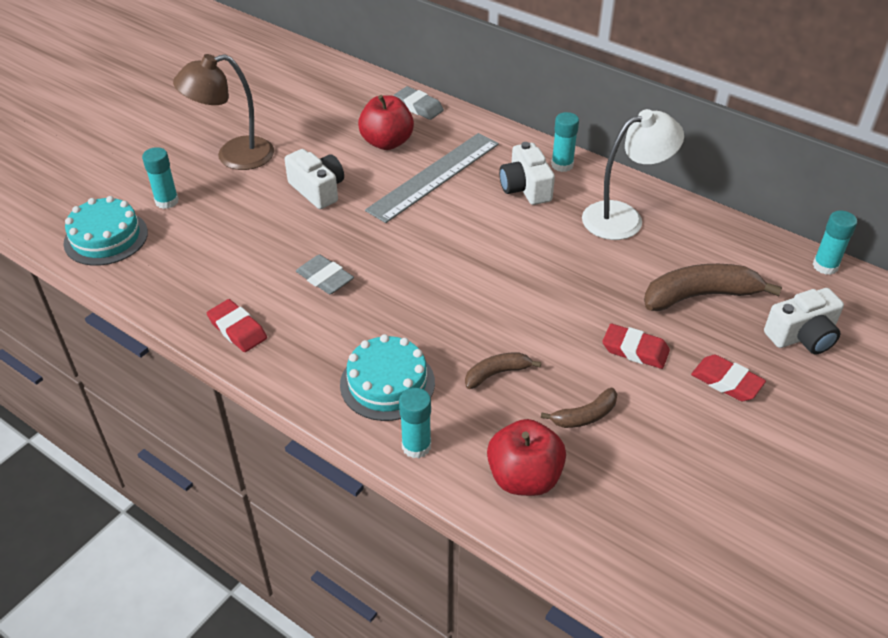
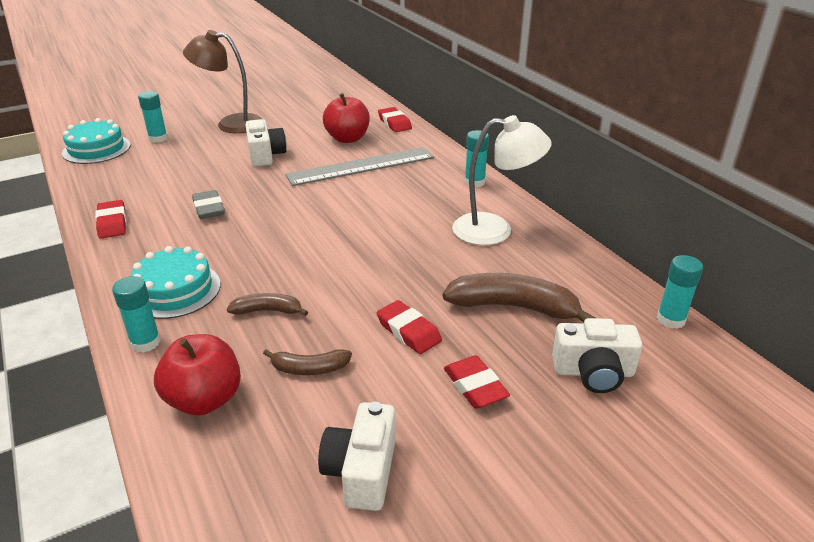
camera: 25 degrees right, 10 degrees down
(418, 107) = (394, 123): grey eraser -> red eraser
(525, 188) = (427, 190): white camera -> white camera (362, 471)

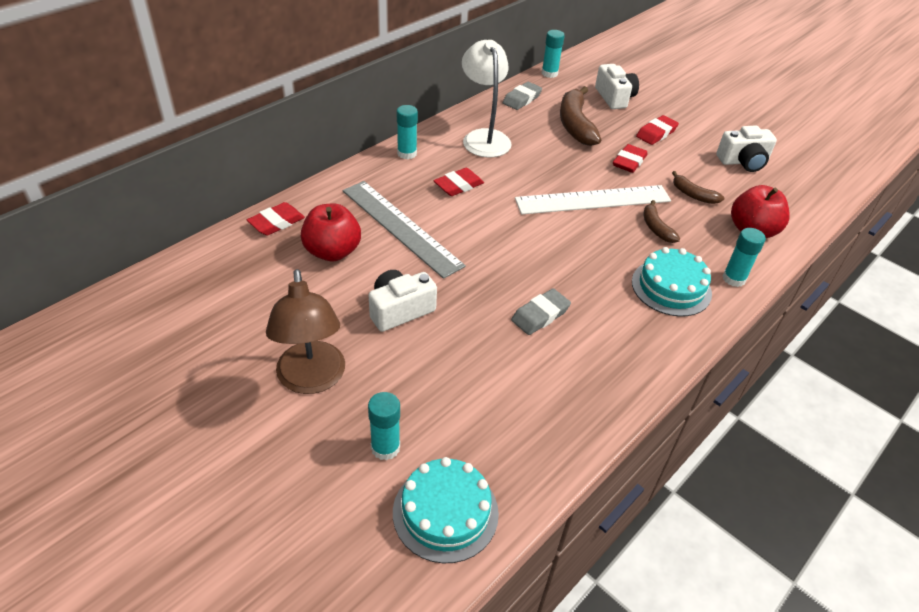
camera: 110 degrees left, 10 degrees up
(112, 223) = (609, 383): red eraser -> red eraser (458, 185)
(309, 369) = (693, 195): brown banana -> brown banana turned 150 degrees clockwise
(344, 278) = (593, 200): none -> white ruler
(587, 276) = (522, 99): none -> grey eraser

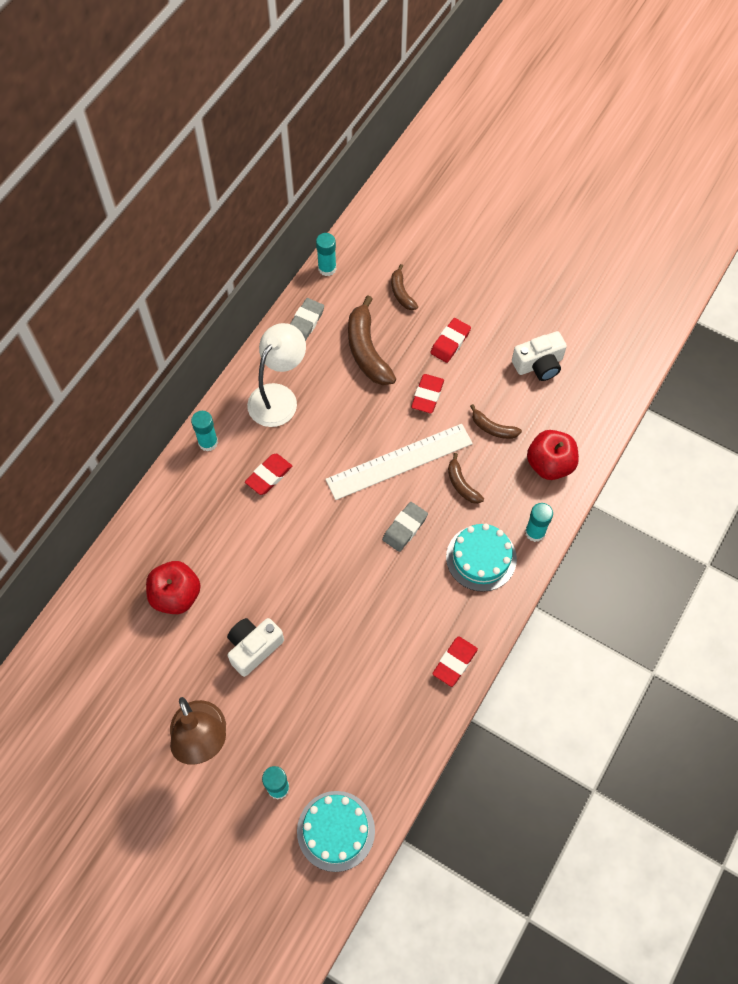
camera: 10 degrees left, 20 degrees up
(276, 222) = (114, 572): red eraser -> red eraser (454, 662)
(401, 227) = (229, 547): grey ruler -> none
(484, 137) = (278, 397): white lamp -> white lamp turned 60 degrees clockwise
(540, 315) = (373, 621): grey eraser -> grey eraser (405, 528)
(614, 97) = (401, 293): white camera -> brown banana

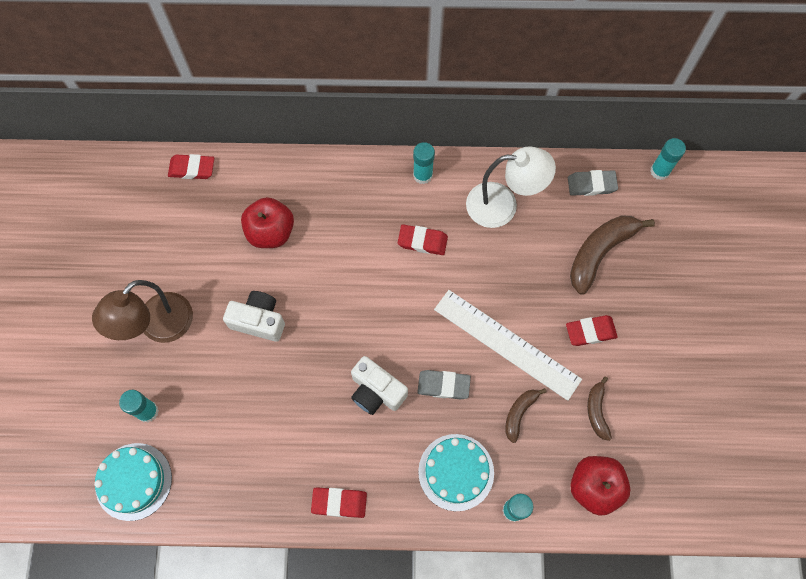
camera: 60 degrees right, 5 degrees up
(401, 293) = (681, 249): brown banana -> none
(450, 342) = (661, 322): red eraser -> red eraser (192, 169)
(539, 364) = (696, 419): white camera -> white camera (376, 391)

